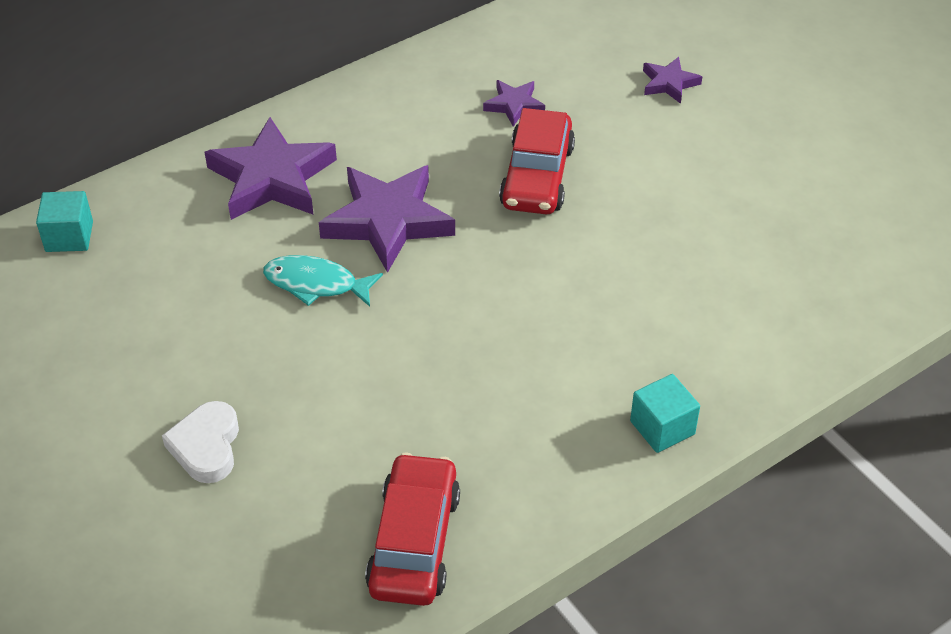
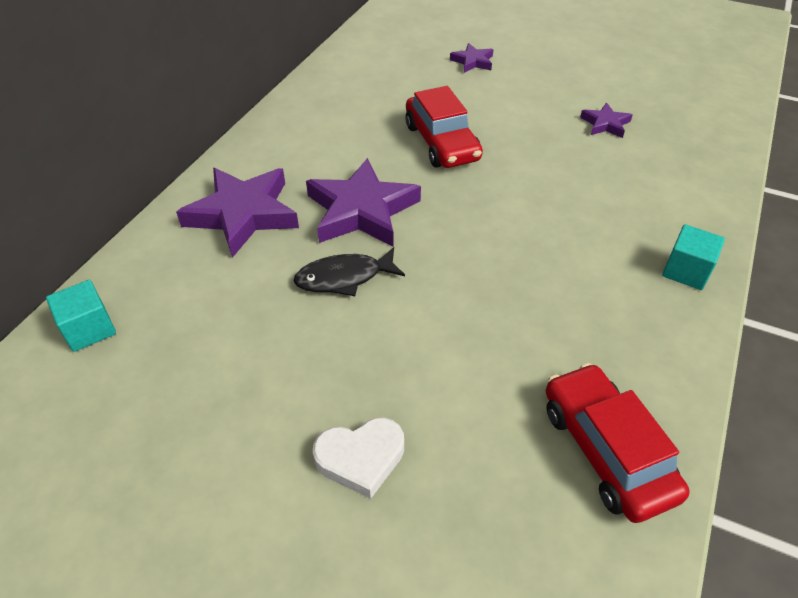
camera: 30 degrees left, 0 degrees up
(206, 446) = (361, 458): white heart -> white heart turned 75 degrees counterclockwise
(316, 284) = (344, 278): turquoise fish -> black fish
(514, 105) = (385, 105): purple star -> purple star (605, 124)

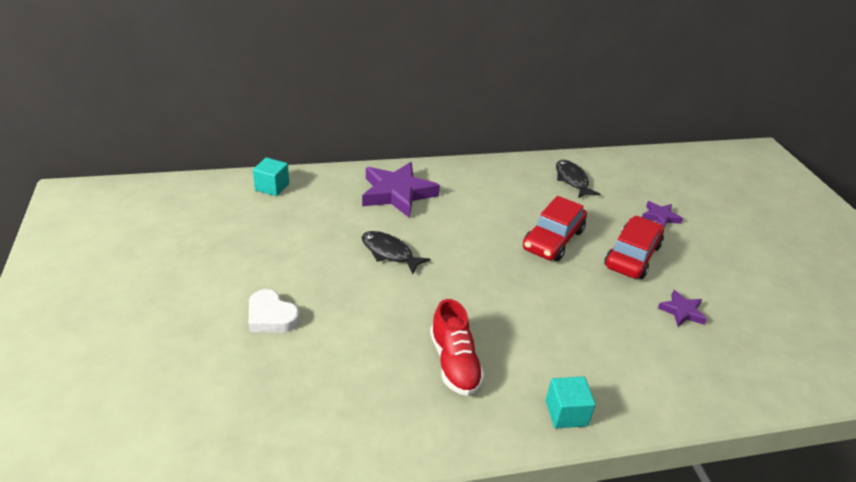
camera: 50 degrees right, 10 degrees down
(362, 210) = (450, 235): purple star -> none
(364, 78) = (572, 180): none -> black fish
(567, 317) = (454, 363): none -> red shoe
(606, 450) = (360, 422): red car -> red car (632, 256)

